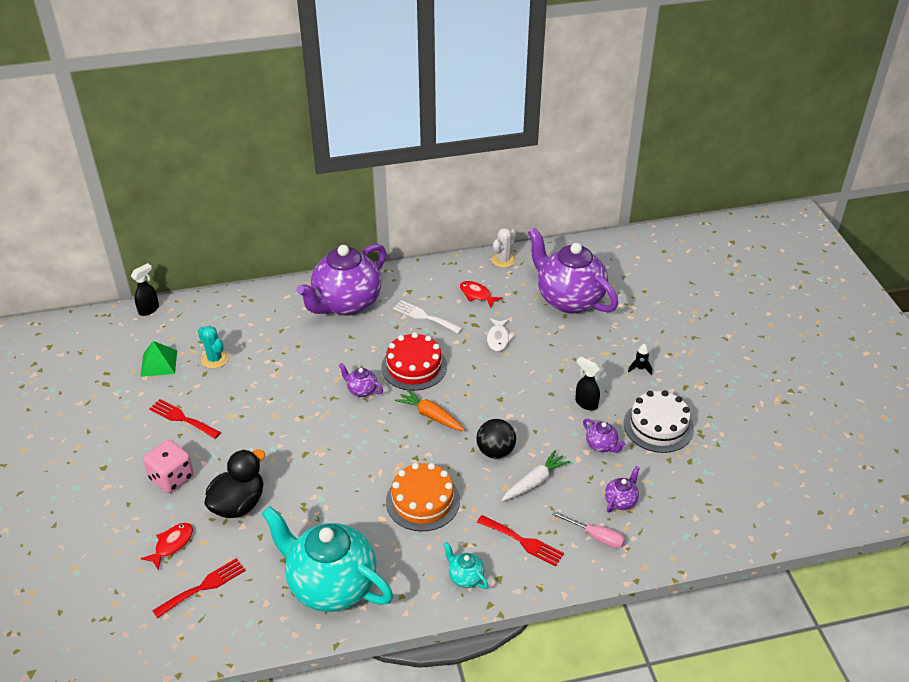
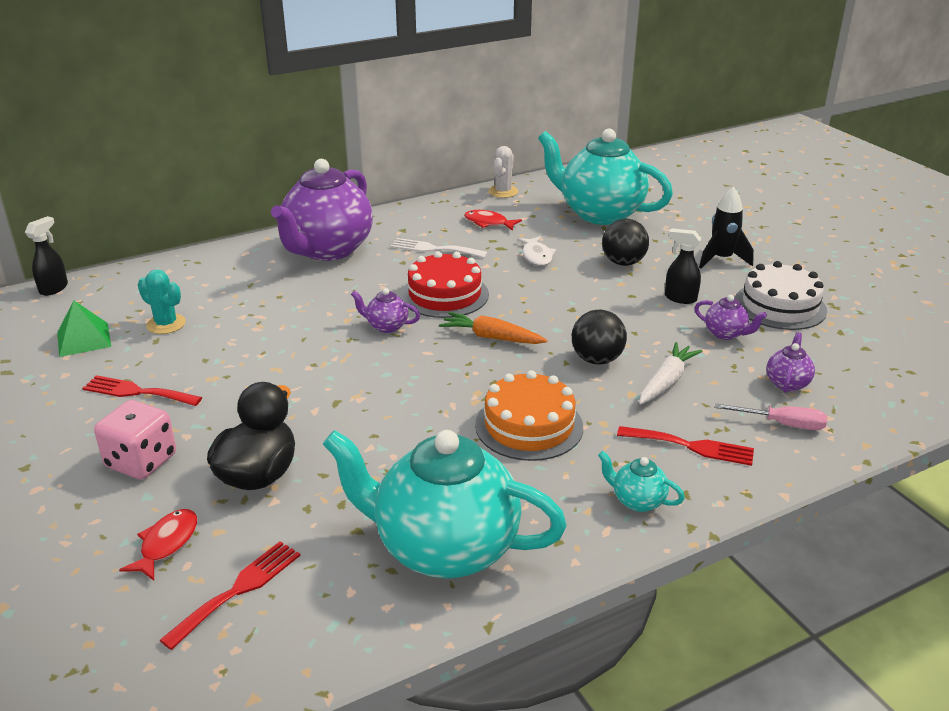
camera: 15 degrees left, 10 degrees down
(561, 358) = (623, 262): none -> black ball
(569, 299) = (599, 214): purple teapot -> turquoise teapot
(640, 368) = (721, 259): black rocket -> black rocket, size x1.80

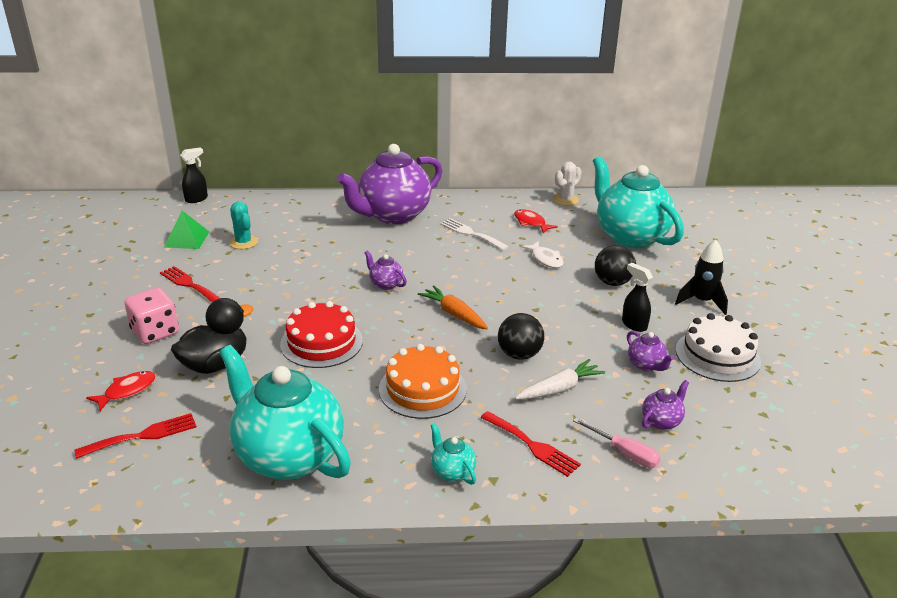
camera: 25 degrees right, 0 degrees up
(444, 295) = (448, 271): red cake -> red cake (321, 342)
(536, 256) = (545, 259): white fish -> white fish turned 45 degrees counterclockwise

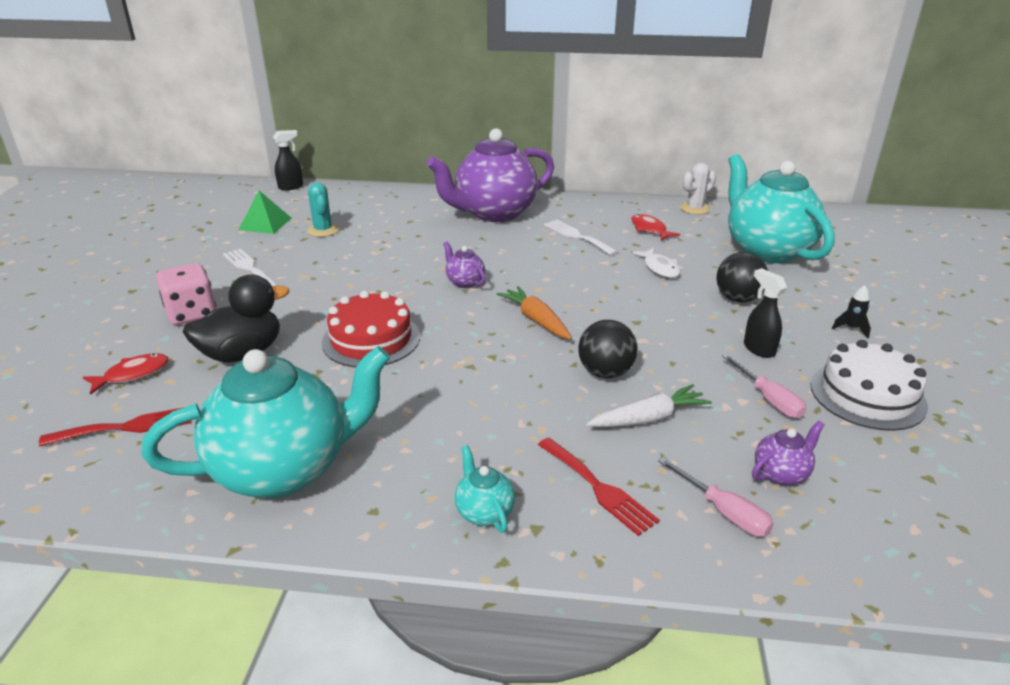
camera: 10 degrees right, 0 degrees up
(189, 284) = (249, 268): red fork -> white fork
(288, 456) = (285, 469): turquoise teapot -> turquoise teapot turned 105 degrees clockwise
(422, 389) = (474, 403): orange cake -> none
(646, 365) = (768, 399): purple teapot -> pink screwdriver
(702, 302) = (851, 329): black rocket -> black rocket, size x0.55

